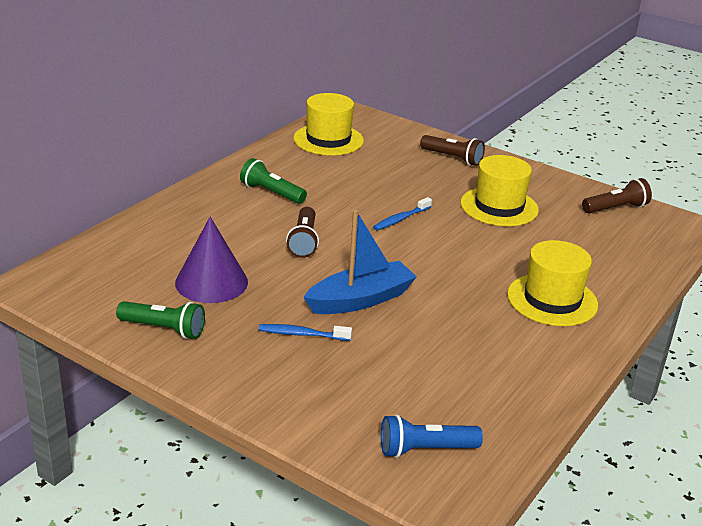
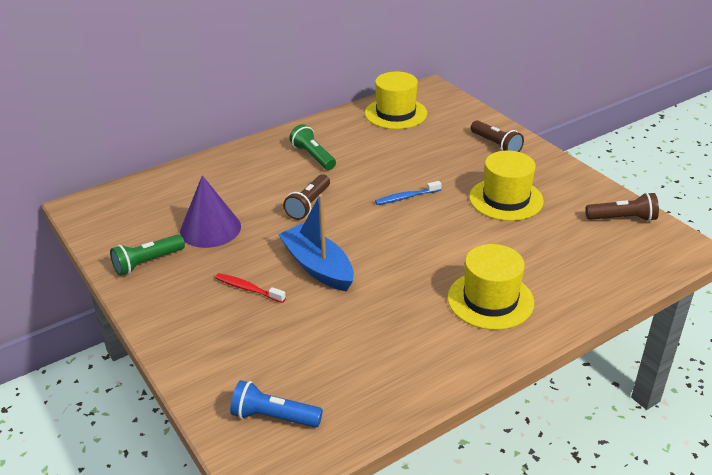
camera: 25 degrees right, 5 degrees up
(164, 329) = (147, 263): green flashlight -> green flashlight turned 105 degrees clockwise
(302, 334) = (248, 289): blue toothbrush -> red toothbrush
(360, 300) = (318, 267): blue boat -> blue boat turned 120 degrees counterclockwise

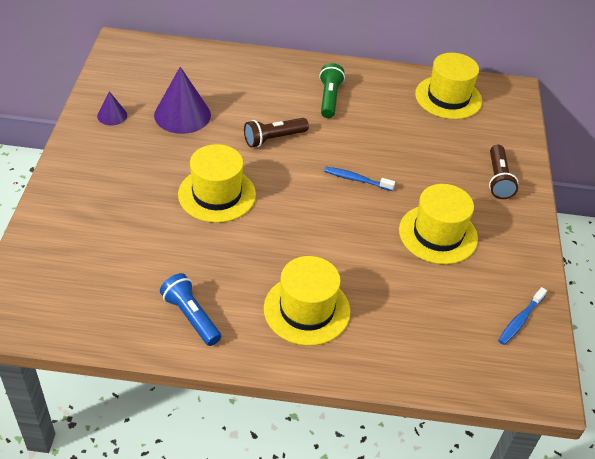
camera: 35 degrees right, 10 degrees up
(147, 263) = (112, 115): green flashlight -> purple cone
(248, 289) = (150, 179): red toothbrush -> none
(273, 417) = (53, 285): blue flashlight -> blue flashlight (191, 316)
(318, 267) = (217, 194): blue boat -> yellow hat
(622, 218) = (520, 320): brown flashlight -> blue toothbrush

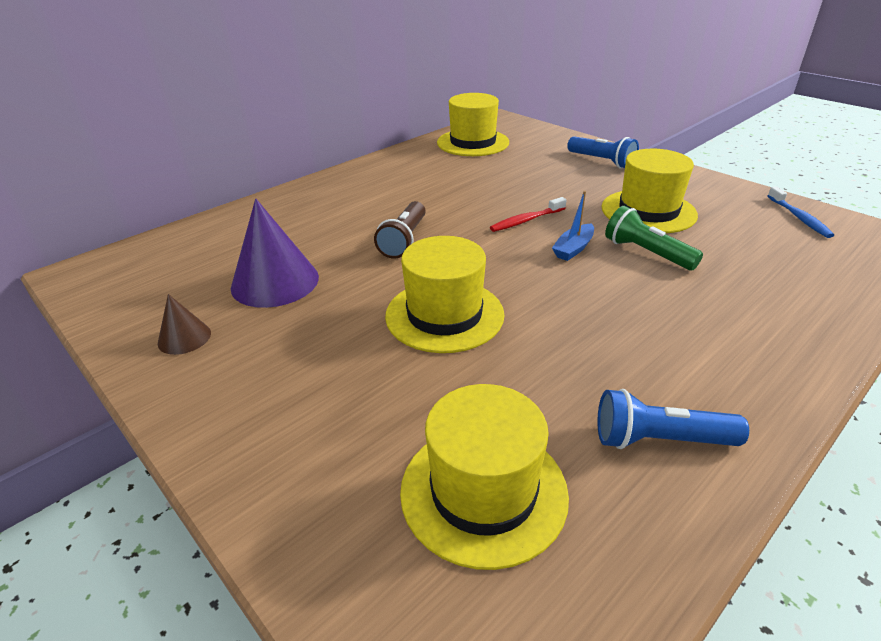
camera: 45 degrees left, 10 degrees down
(112, 115) = (184, 338): purple cone -> brown cone
(307, 310) = (709, 331): yellow hat -> yellow hat (483, 491)
(329, 98) = (391, 189): green flashlight -> green flashlight (646, 253)
(343, 216) = (573, 249): none -> blue boat
(356, 179) = (526, 220): blue toothbrush -> red toothbrush
(498, 179) = (602, 161): brown flashlight -> blue flashlight

